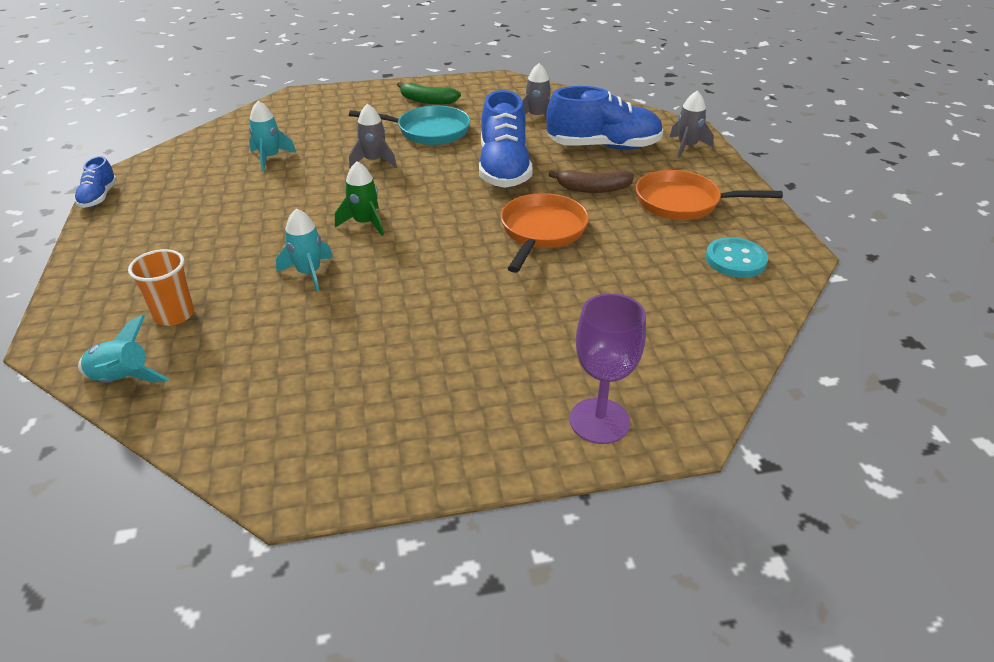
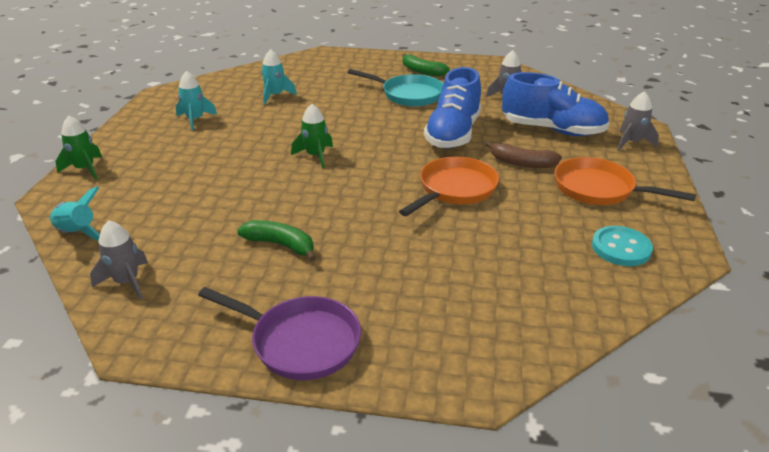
camera: 20 degrees right, 5 degrees down
(76, 296) = (85, 169): none -> green rocket
(99, 197) = (142, 104): blue shoe -> none
(174, 315) = (139, 196): orange cup -> none
(309, 273) = (250, 185): turquoise rocket -> turquoise rocket (195, 120)
(374, 161) = (351, 111): grey rocket -> grey rocket (127, 282)
(389, 335) = (281, 245): none -> green banana
(477, 438) = (300, 342): none -> purple pan
(599, 421) = (410, 355): purple goblet -> none

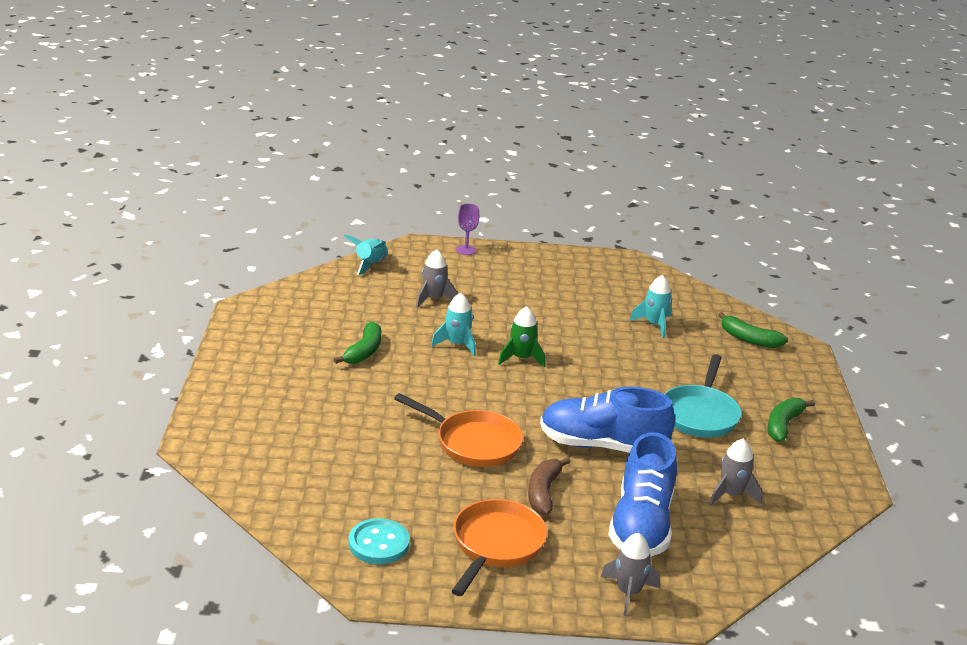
camera: 80 degrees right, 5 degrees down
(85, 169) = (466, 250): green rocket -> purple goblet
(127, 282) = (311, 294): grey rocket -> grey rocket (433, 299)
(195, 120) = (576, 286): turquoise rocket -> turquoise rocket (457, 344)
(300, 342) = (245, 368): purple pan -> none
(307, 67) = (749, 339): none -> green banana

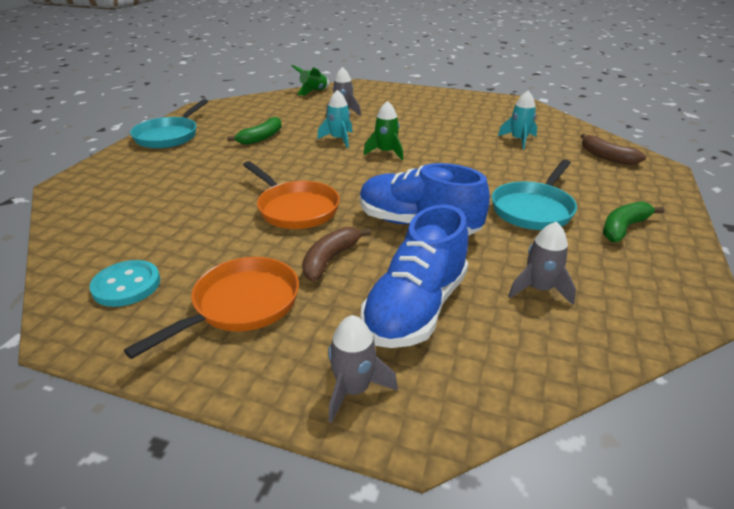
camera: 20 degrees right, 5 degrees up
(247, 360) = (169, 136): none -> turquoise pan
(370, 264) = (313, 91): turquoise rocket -> green rocket
(466, 250) = (390, 88): purple goblet -> none
(749, 339) = (606, 157): green banana -> brown banana

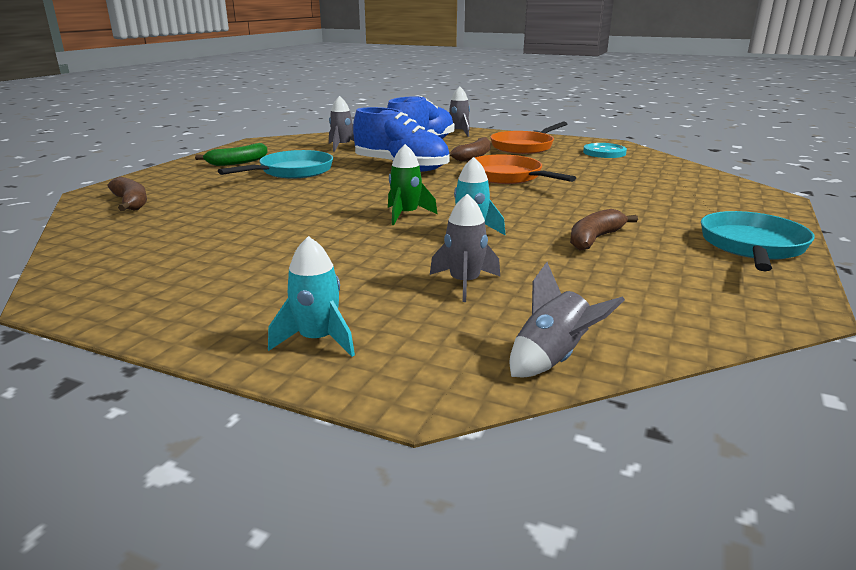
camera: 175 degrees left, 10 degrees down
(261, 138) = (594, 239): green banana -> brown banana
(313, 91) = (552, 359): green rocket -> grey rocket
(518, 140) = (204, 224): turquoise rocket -> turquoise rocket (317, 340)

